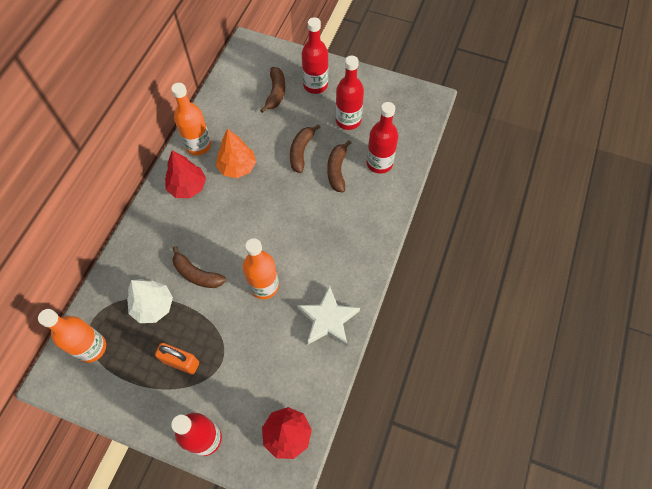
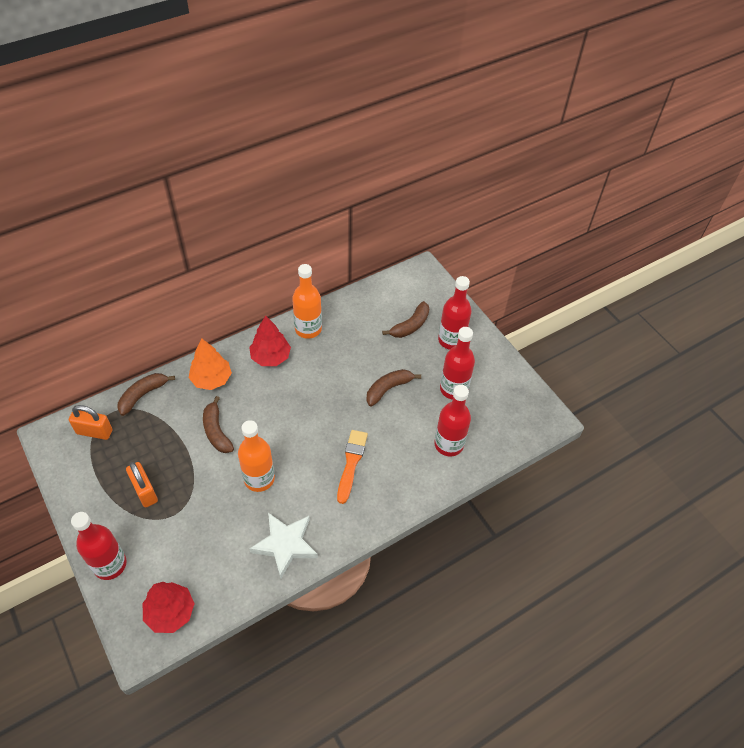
camera: 35 degrees right, 10 degrees down
(91, 348) = (94, 432): orange bottle -> orange padlock
(153, 306) = (163, 433): white tree -> none
(237, 167) = (323, 367): orange tree -> orange tree (211, 379)
(322, 225) = (351, 463): none -> orange brush
(337, 170) = (405, 425): brown banana -> brown banana (143, 395)

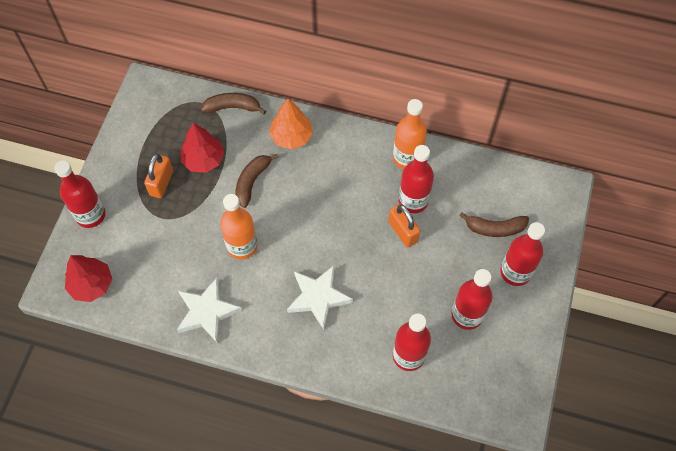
camera: 50 degrees right, 10 degrees up
(94, 432) = (175, 108): orange padlock -> orange padlock (402, 232)
(271, 357) = (353, 156): red tree -> red tree (203, 160)
(342, 351) = (413, 200): none -> red bottle
(351, 463) = (318, 297): orange brush -> white star
(388, 389) = (413, 265): brown banana -> none

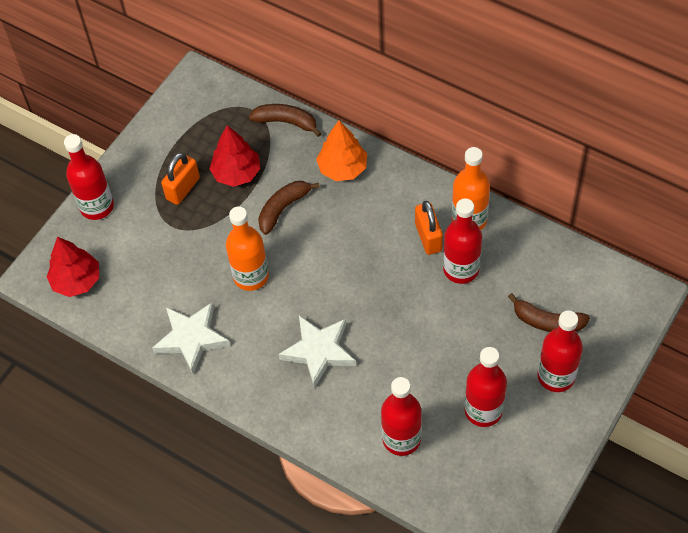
camera: 20 degrees right, 5 degrees down
(402, 232) = (438, 301): orange padlock -> orange padlock (428, 237)

